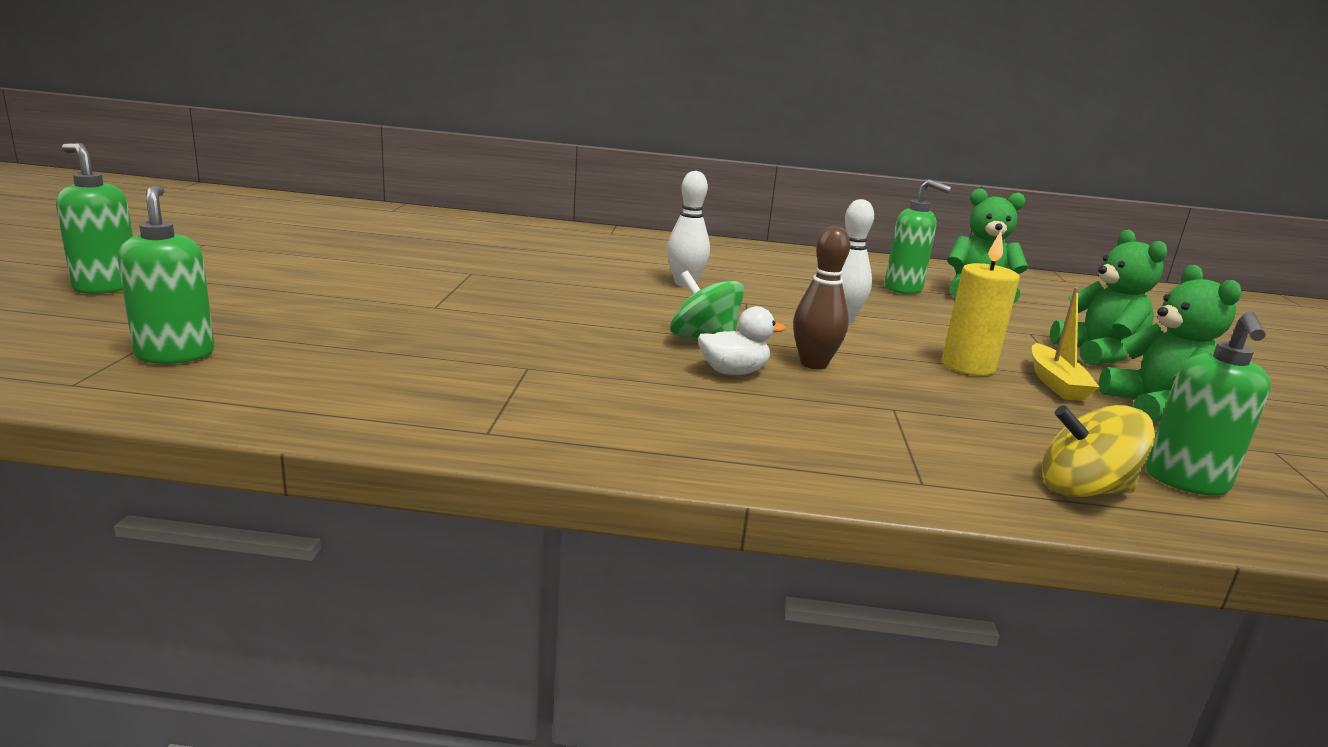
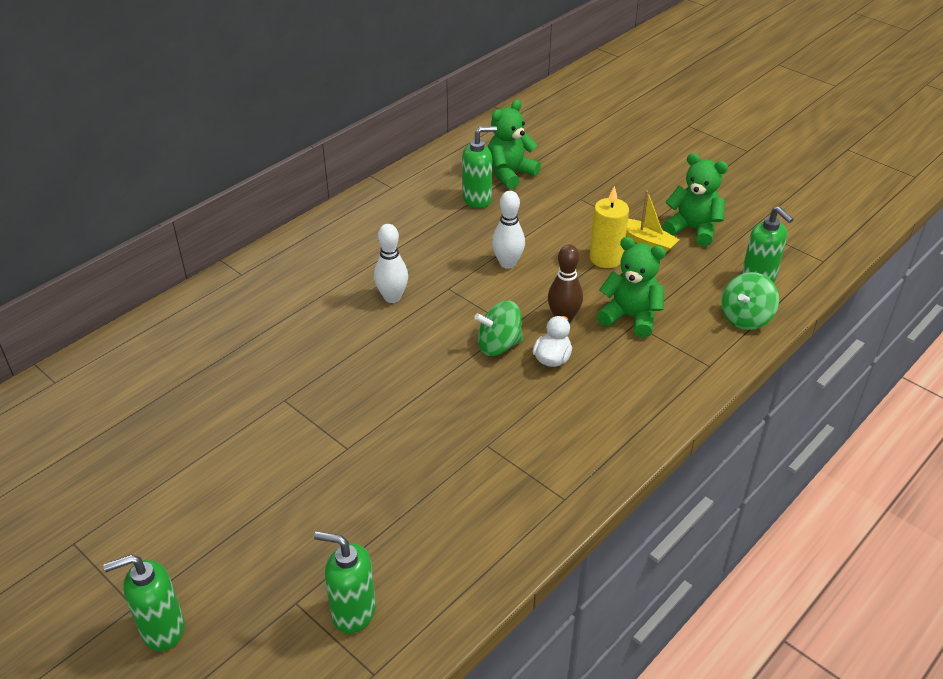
camera: 50 degrees left, 20 degrees up
(1083, 490) = (745, 318): yellow spinning top -> green spinning top
(1097, 354) = (624, 196): green teddy bear -> green teddy bear (630, 317)

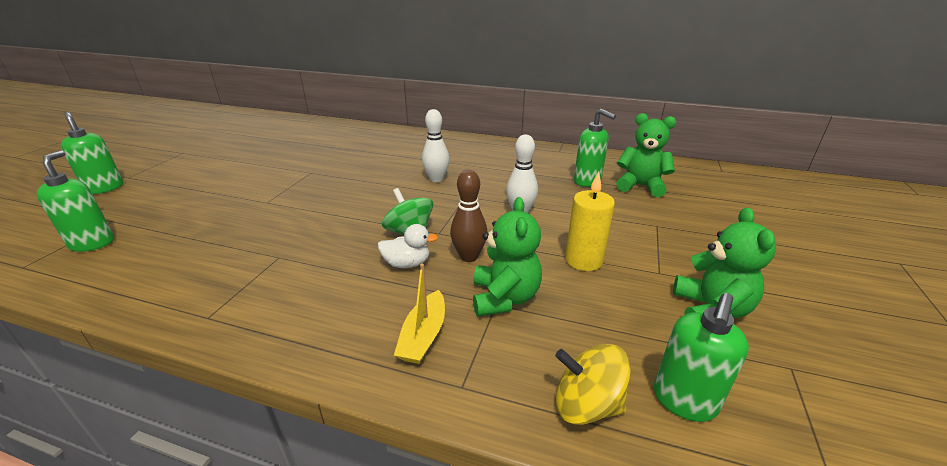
camera: 65 degrees right, 10 degrees down
(646, 241) = (642, 280): yellow boat -> yellow boat (423, 336)
(745, 318) = (586, 405): green spinning top -> yellow spinning top

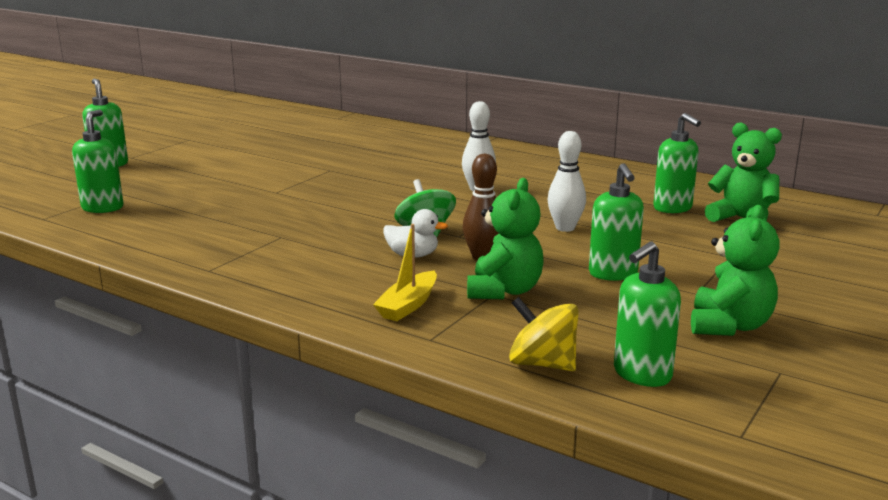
camera: 15 degrees right, 10 degrees down
(583, 260) = (613, 274): yellow candle -> green soap dispenser

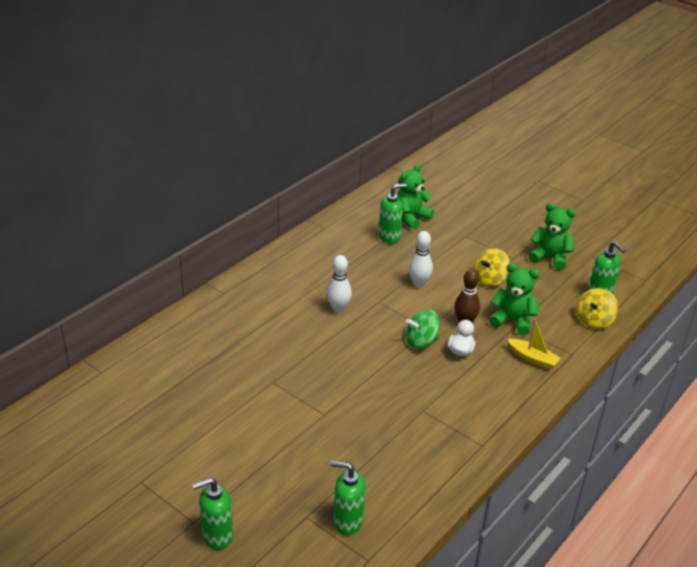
camera: 85 degrees left, 15 degrees up
(613, 274) = (489, 279): green soap dispenser -> yellow spinning top

